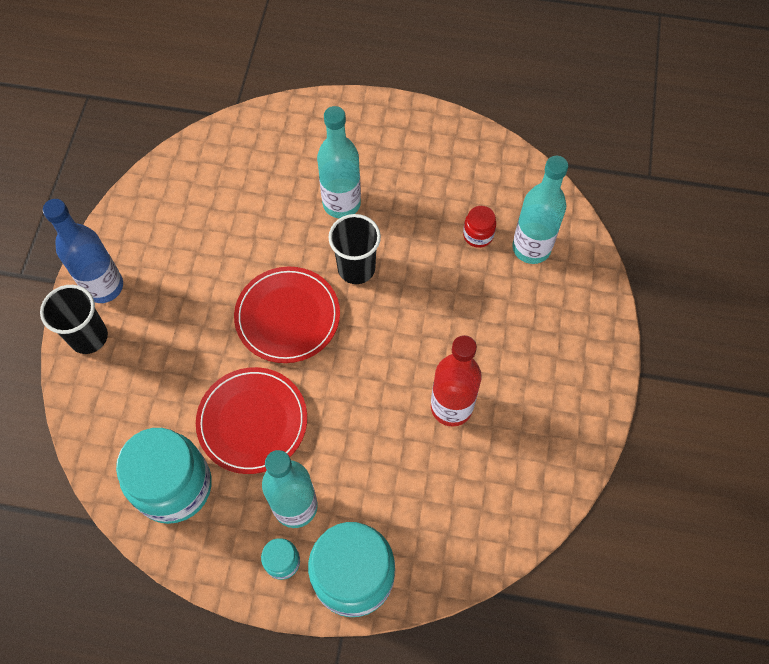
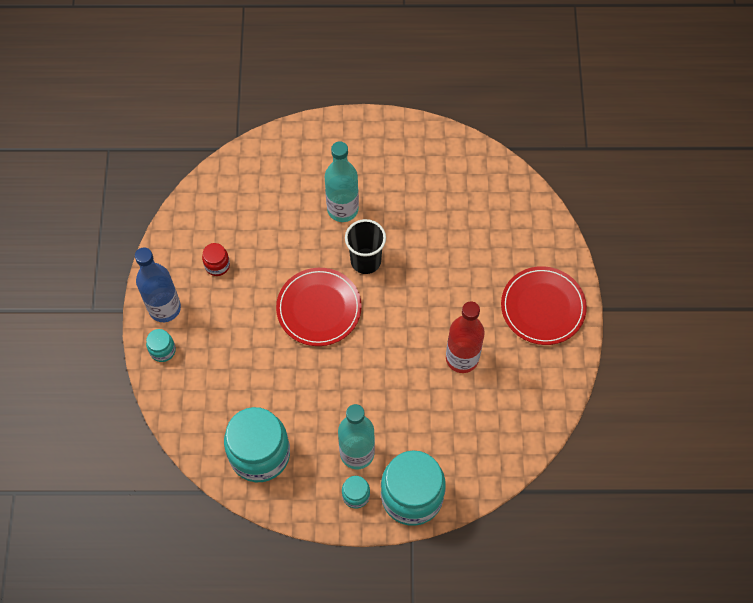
camera: 10 degrees left, 0 degrees up
(88, 337) = (163, 350): black cup -> turquoise jar
(252, 421) = (309, 395): red plate -> red plate (543, 307)
(478, 235) = (458, 218): red jar -> red jar (217, 265)
(531, 248) = (502, 222): turquoise bottle -> none

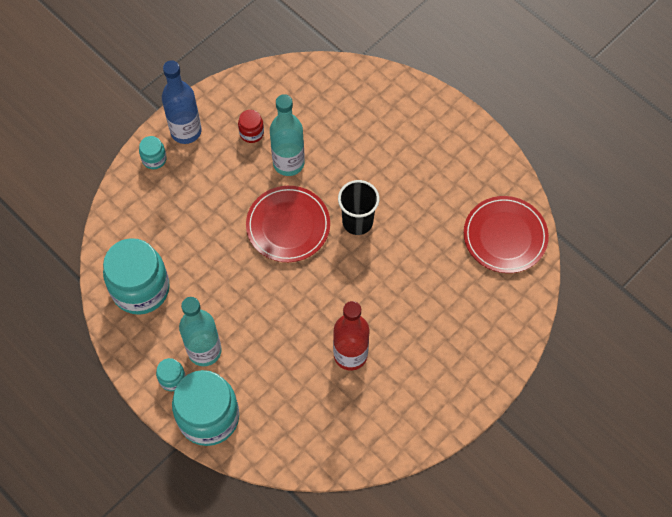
camera: 45 degrees right, 0 degrees up
(342, 209) = (381, 170): turquoise bottle -> turquoise bottle (288, 163)
(543, 307) = (452, 374): red plate -> red plate (505, 236)

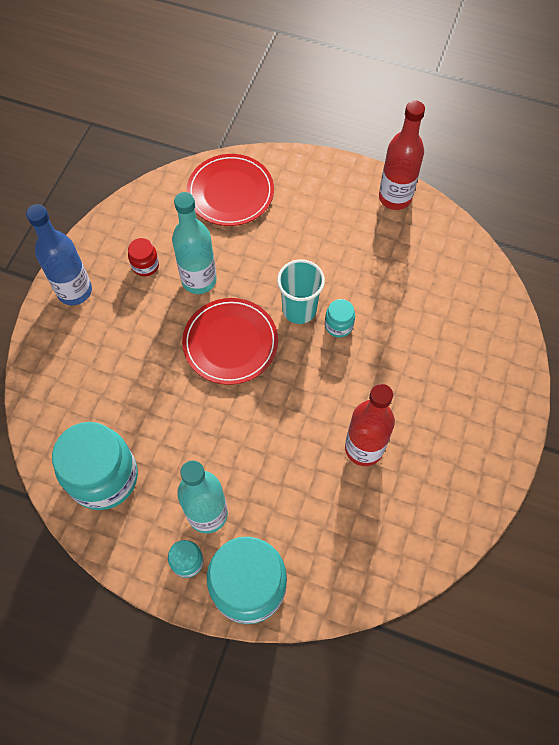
camera: 25 degrees left, 0 degrees up
(154, 159) = (53, 333): turquoise jar -> turquoise jar (338, 325)
(357, 222) = (299, 309): black cup -> turquoise cup
(490, 159) = (395, 197): none -> red bottle
(505, 236) = (449, 264): red plate -> red plate (230, 192)

